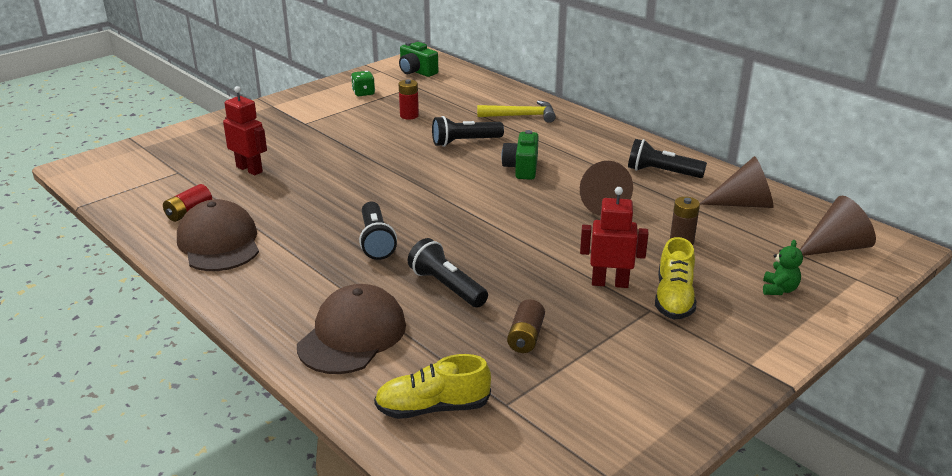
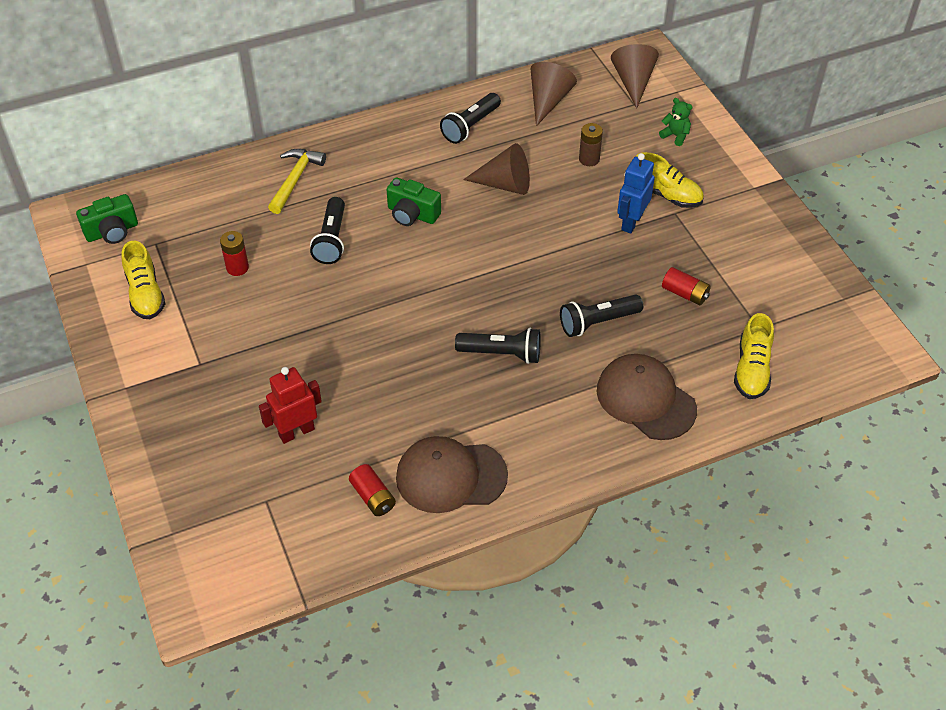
camera: 70 degrees left, 20 degrees up
(363, 93) = (145, 294): green dice -> yellow shoe
(525, 337) = (685, 294): brown battery -> red battery
(610, 283) = (631, 222): red robot -> blue robot

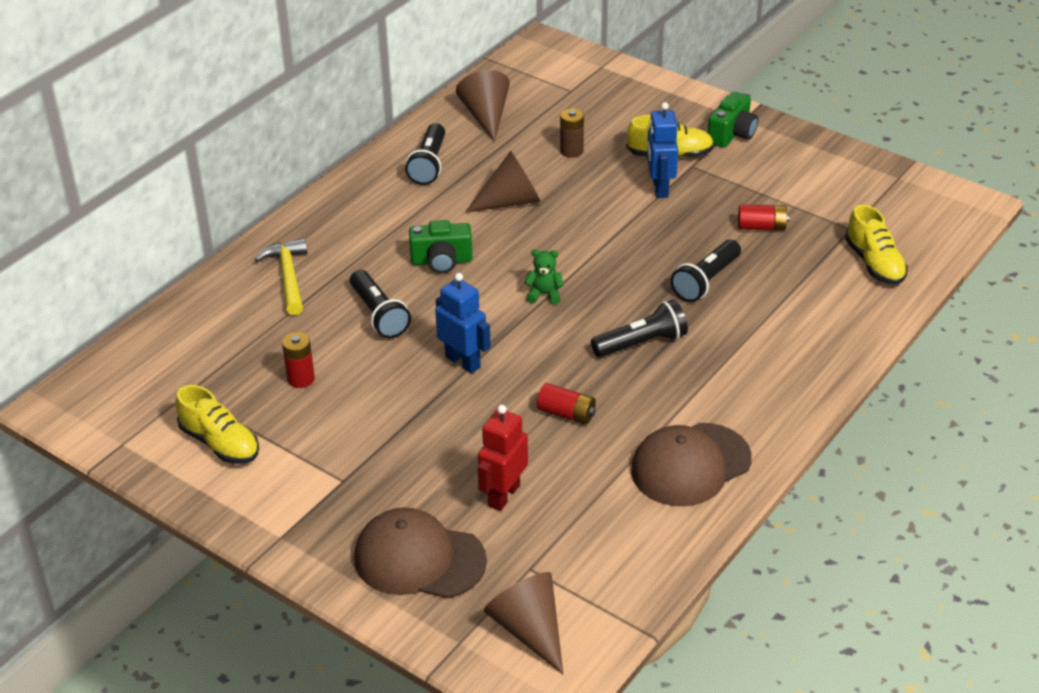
camera: 30 degrees left, 10 degrees down
(112, 231) = (124, 402): green camera -> green camera (732, 134)
(358, 307) = (463, 362): none -> blue robot
(373, 497) = (633, 516): red battery -> red battery (566, 413)
(633, 82) = (553, 73): brown cone -> brown cone (529, 630)
(645, 399) = (806, 325): brown cap -> brown cap (419, 559)
(675, 136) = (634, 103): green teddy bear -> green teddy bear (544, 294)

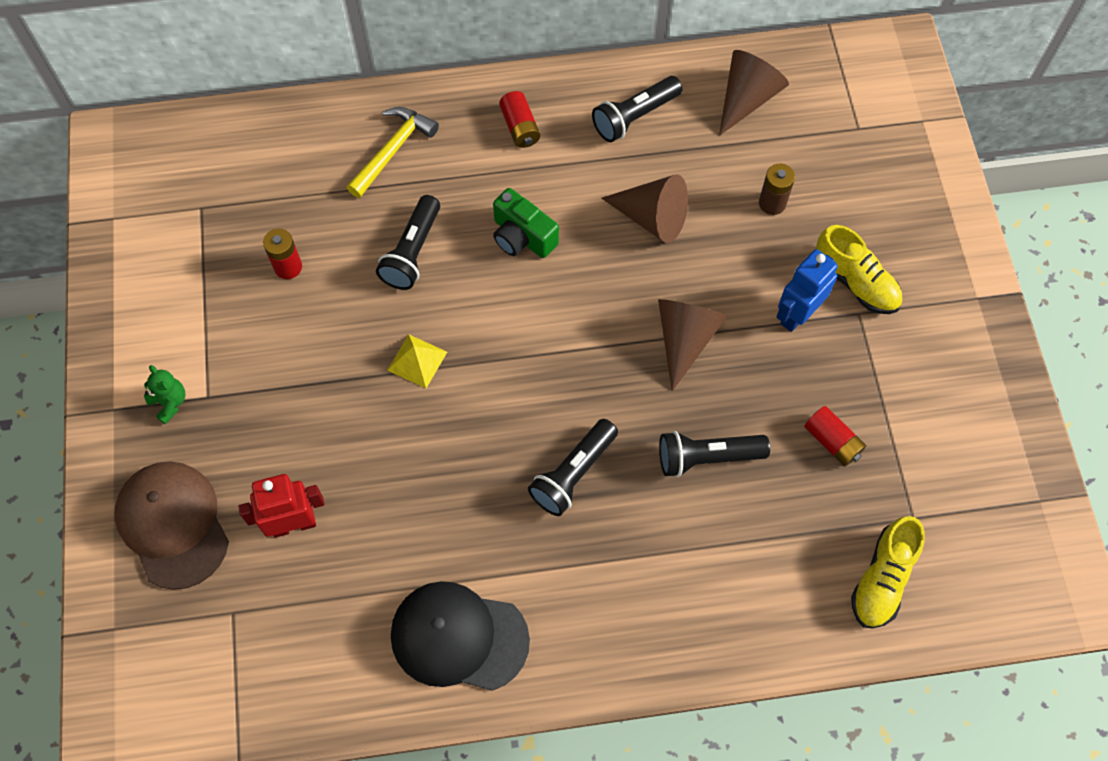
camera: 45 degrees right, 25 degrees up
(220, 443) = (170, 279): yellow shoe -> none
(463, 362) = (417, 361): blue robot -> yellow pyramid
(529, 630) = (167, 669): brown cone -> brown cone (685, 339)
(544, 294) = (559, 348): green teddy bear -> green teddy bear (169, 402)
(566, 413) = (430, 490): red battery -> red battery (520, 127)
(642, 343) = (573, 474): black flashlight -> black flashlight turned 105 degrees clockwise
(690, 465) = (459, 637): brown cap -> black cap
(732, 134) = (944, 307): green camera -> none

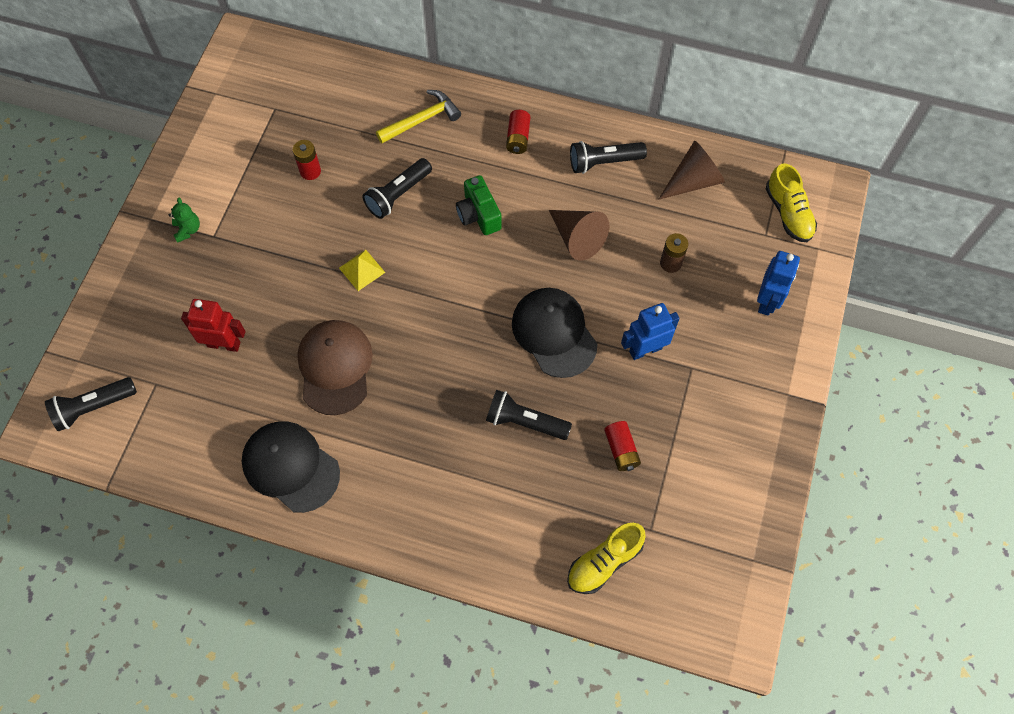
camera: 25 degrees right, 0 degrees up
(173, 524) = (148, 310): brown cap -> brown cap (335, 367)
(573, 474) = (425, 392): black flashlight -> black flashlight (93, 407)
(685, 339) = (554, 333): brown cone -> black cap
(855, 282) = (701, 344): yellow shoe -> yellow shoe (788, 213)
(900, 202) = (767, 301): none -> blue robot

